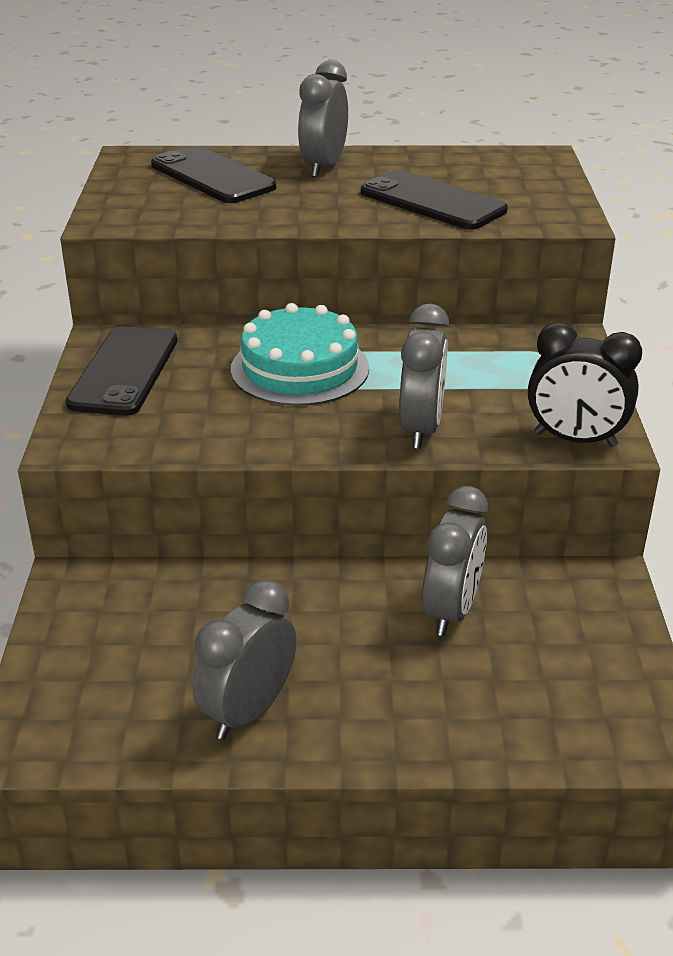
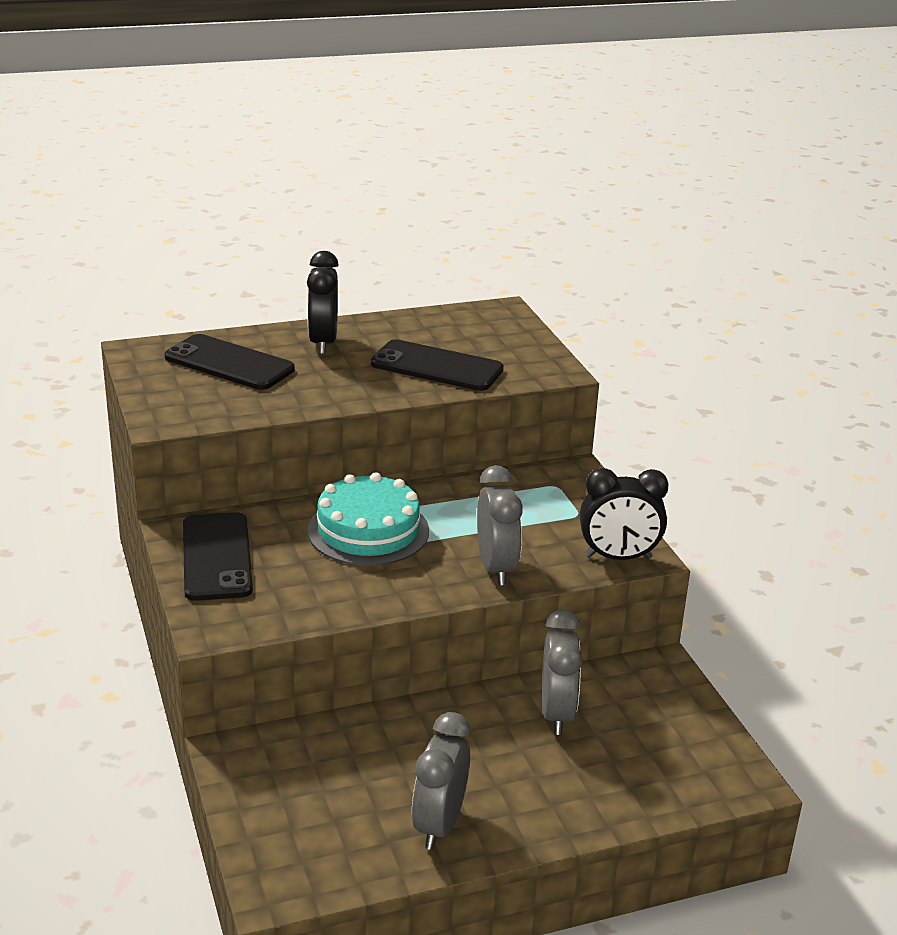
camera: 20 degrees left, 5 degrees down
(323, 167) = (323, 343): grey clock -> black clock

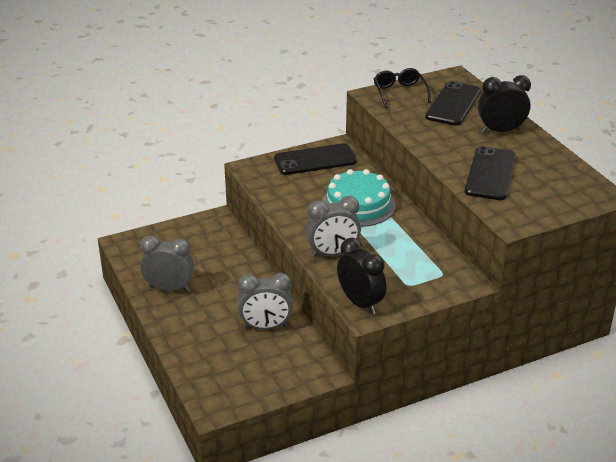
camera: 85 degrees right, 5 degrees up
(170, 398) = (400, 93): none -> black glasses
(618, 557) = (360, 303): black clock -> black clock turned 150 degrees clockwise

